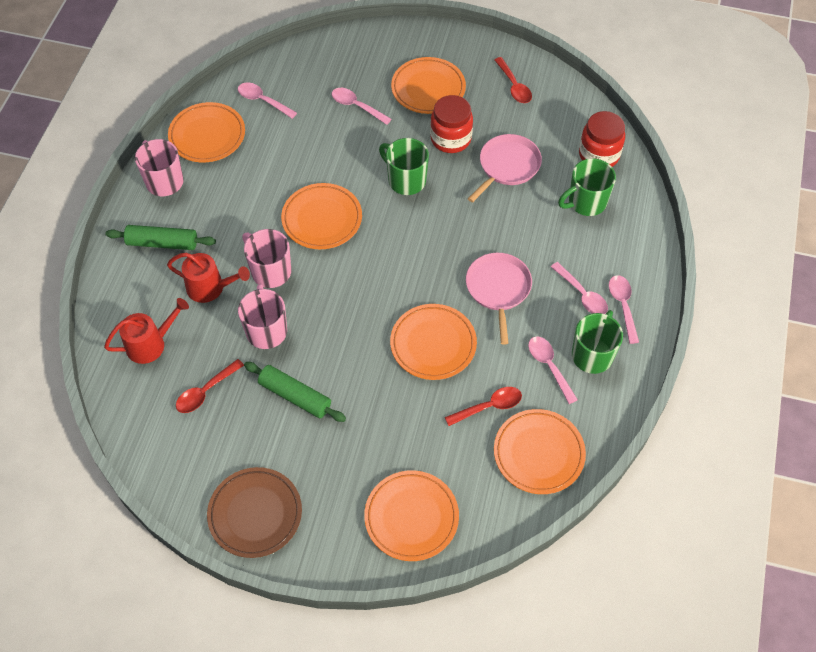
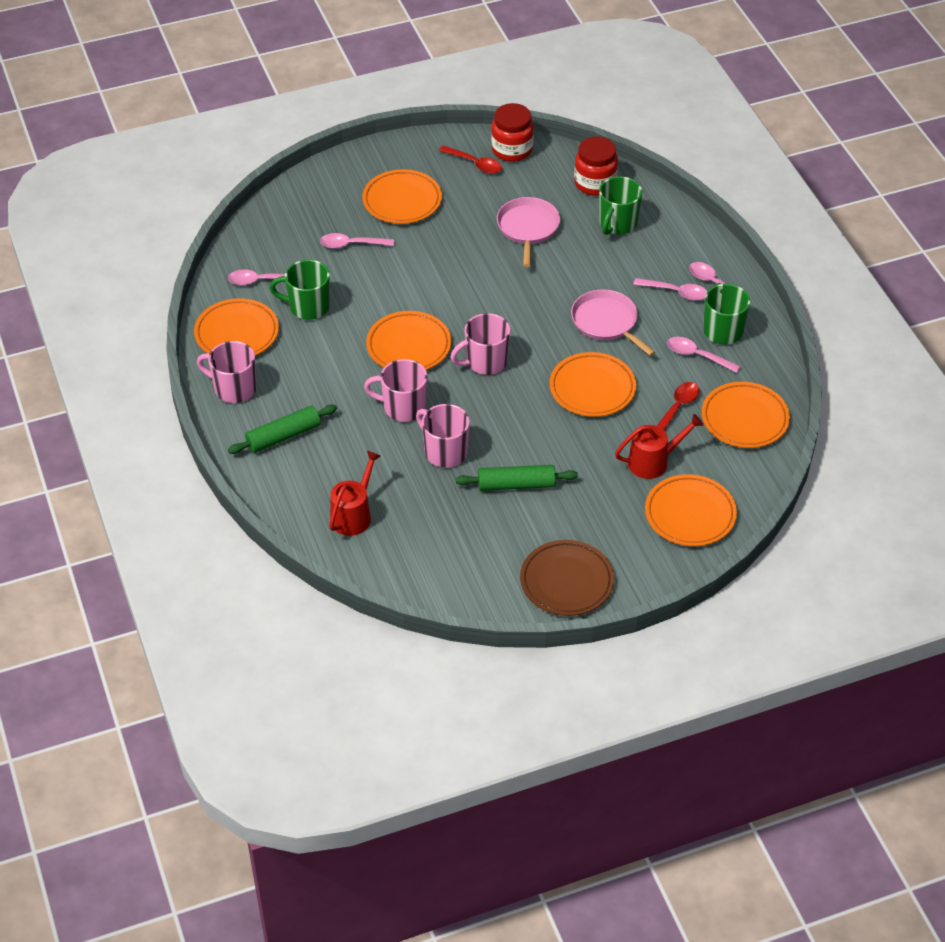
camera: 35 degrees left, 10 degrees down
(206, 391) = (438, 522): red spoon -> none
(210, 288) = (362, 447): red watering can -> red watering can (653, 462)
(368, 268) = (485, 362): none -> pink mug
(406, 180) = (452, 281): green mug -> green mug (308, 307)
(450, 139) = (459, 230): red jar -> red jar (512, 150)

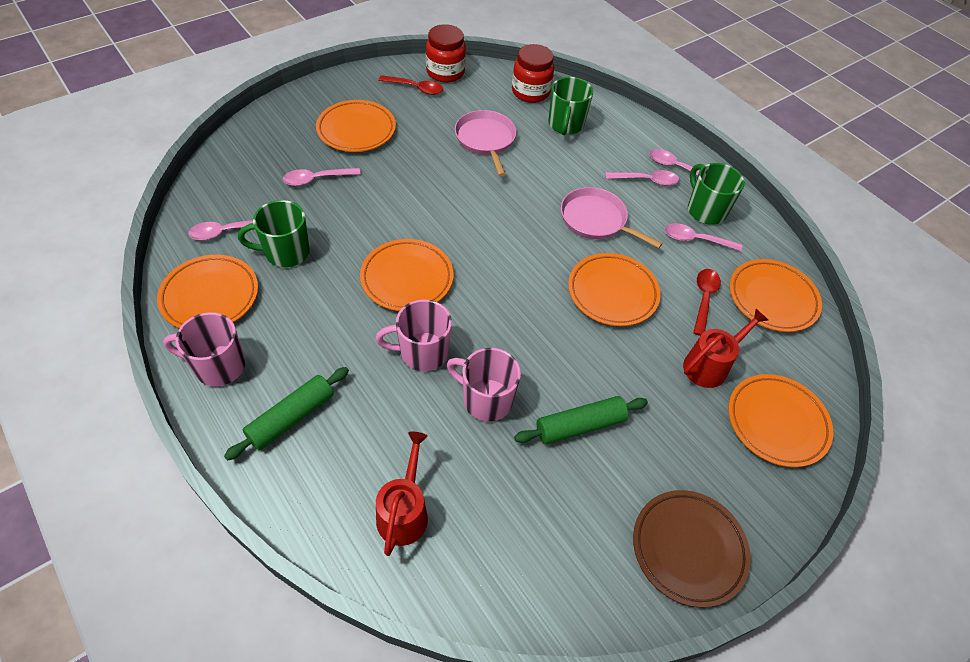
camera: 20 degrees left, 5 degrees up
(485, 362) = (493, 282): pink mug -> none

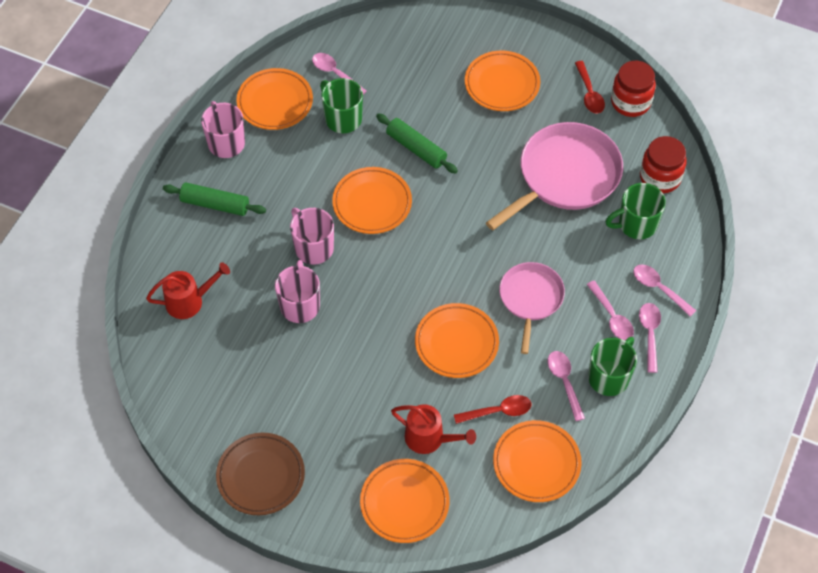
camera: 65 degrees right, 5 degrees up
(316, 179) = (427, 92): pink spoon -> pink spoon (659, 288)
(486, 140) = (565, 176): pink pan -> pink pan, size x1.64
(580, 425) = (316, 372): green rolling pin -> green rolling pin (416, 148)

